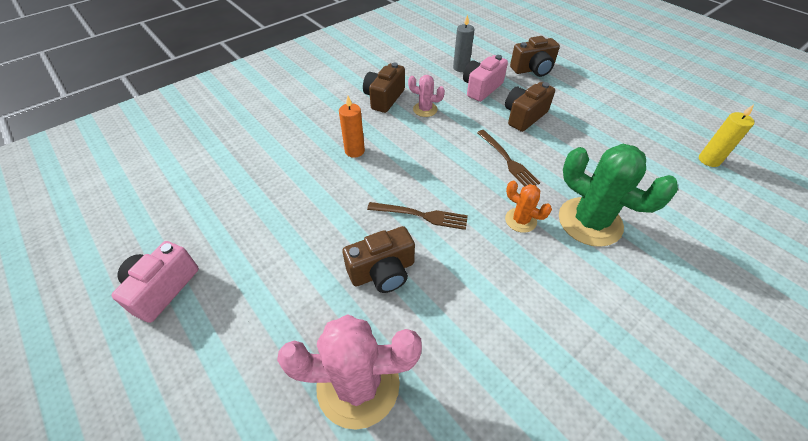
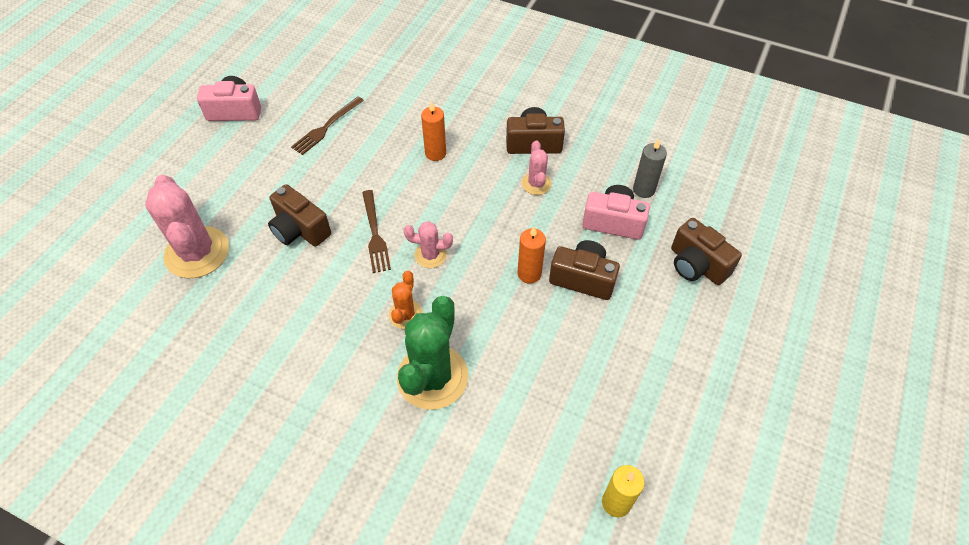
camera: 65 degrees right, 5 degrees up
(464, 186) = (430, 255): none -> pink cactus
(508, 139) = (529, 274): none -> orange candle
(508, 161) = (491, 282): brown fork -> brown fork (326, 127)

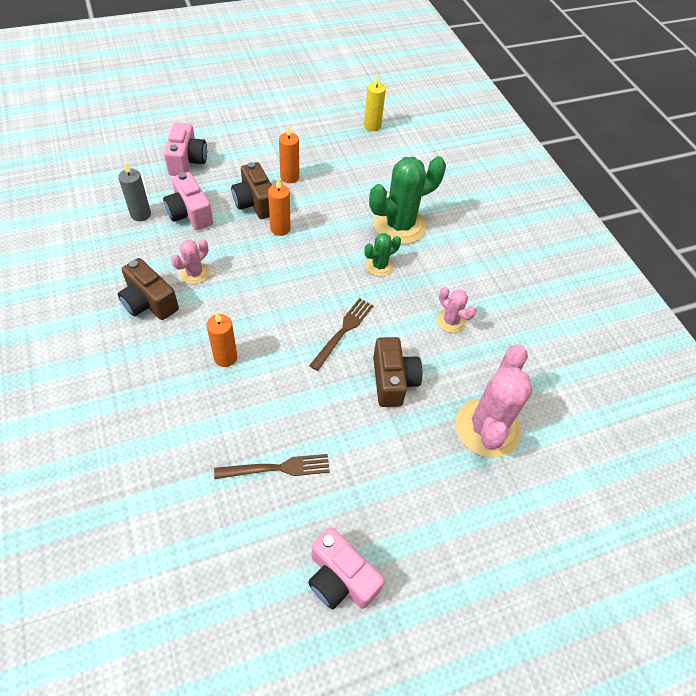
camera: 140 degrees left, 0 degrees up
(405, 314) = (379, 266): orange cactus -> green cactus
(430, 255) = (323, 287): pink cactus -> pink cactus (451, 321)
(596, 334) = (289, 177): none -> orange candle
(697, 265) = (187, 161): brown camera -> pink camera

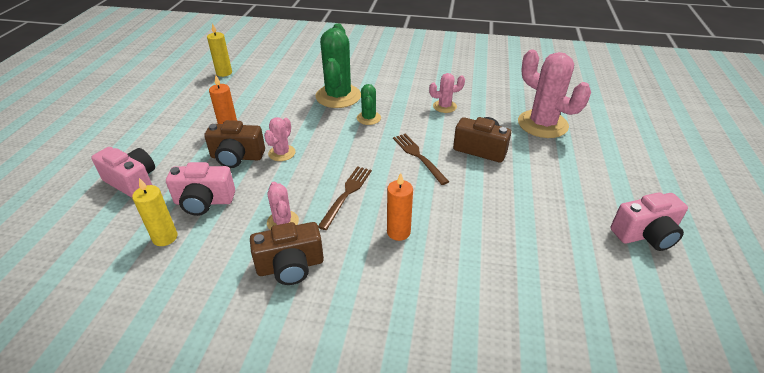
camera: 55 degrees left, 15 degrees down
(140, 214) = (165, 237): grey candle -> yellow candle
(278, 468) = (532, 236): brown fork -> brown fork (347, 194)
(280, 229) = (282, 153): orange candle -> pink cactus

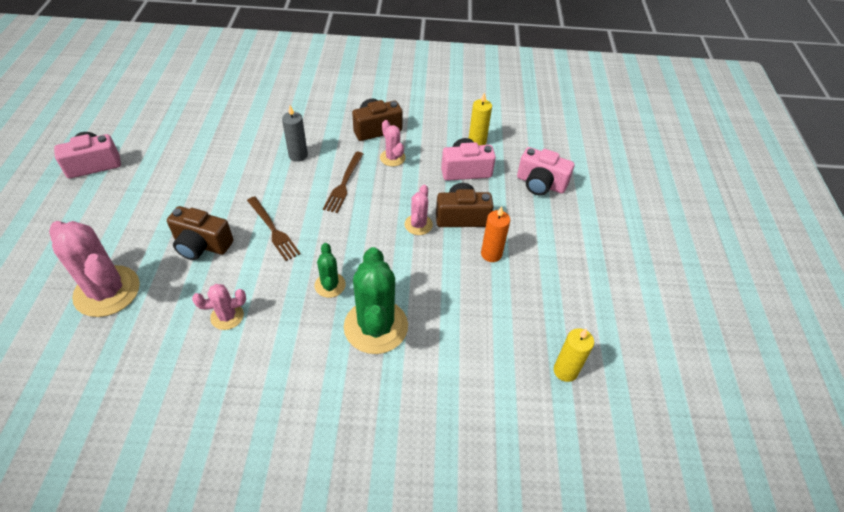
camera: 170 degrees right, 10 degrees up
(398, 232) = (298, 155): orange candle -> grey candle

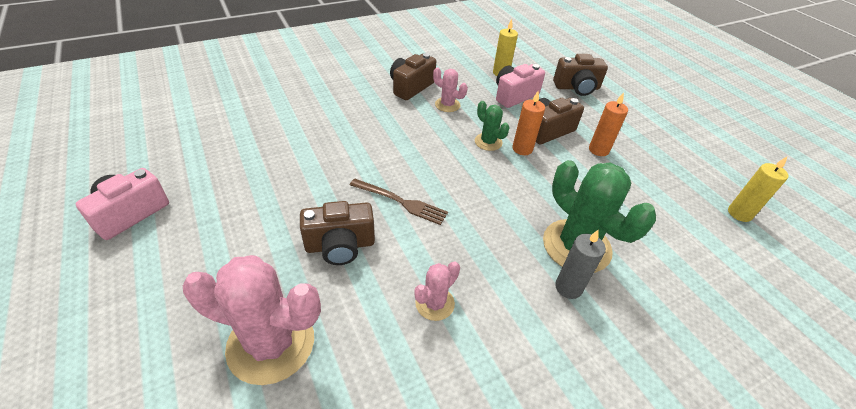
camera: 30 degrees left, 5 degrees down
(298, 155) = (361, 129): grey candle -> grey candle (568, 287)
(330, 285) = (502, 228): green cactus -> green cactus (488, 142)
(344, 184) = (427, 139): brown fork -> none
(418, 225) = (522, 149): pink cactus -> orange candle
(540, 184) = (577, 88): pink camera -> brown camera

